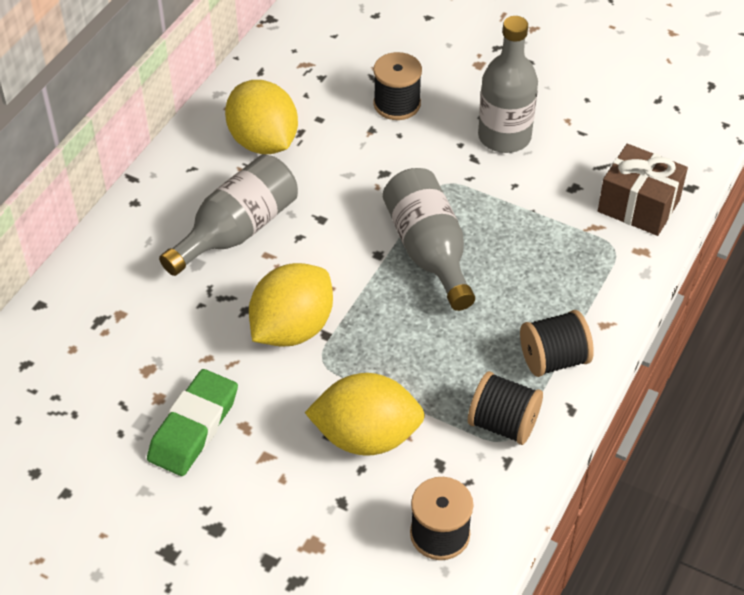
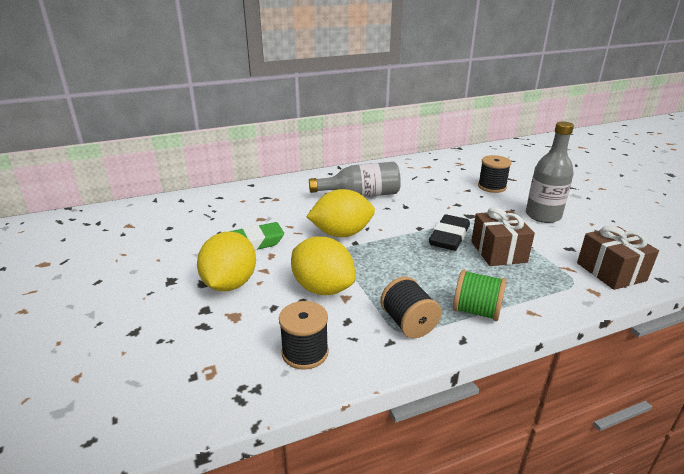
camera: 40 degrees right, 20 degrees down
(263, 142) = (409, 176): yellow lemon -> yellow lemon (230, 284)
(429, 251) = (449, 237): grey bottle -> black eraser
(504, 243) = (498, 252): none -> brown gift
(553, 359) = (476, 311): black spool -> green spool

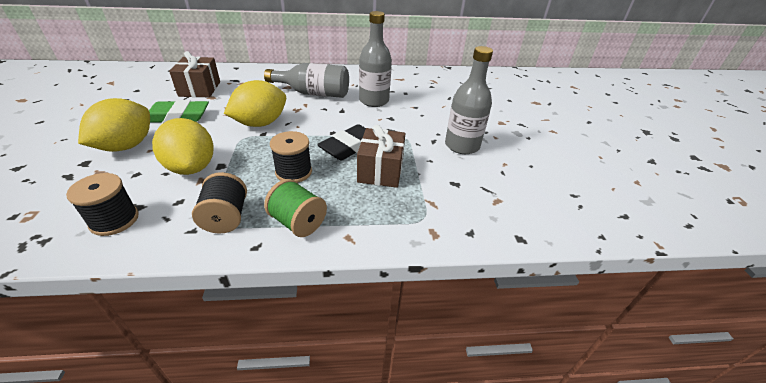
camera: 15 degrees right, 10 degrees up
(341, 234) = (260, 123): yellow lemon -> yellow lemon turned 45 degrees counterclockwise
(425, 191) = (374, 100): none -> grey bottle
(492, 187) = (441, 108): black spool -> black spool (293, 172)
(611, 272) = (472, 217): brown gift -> brown gift (200, 89)

